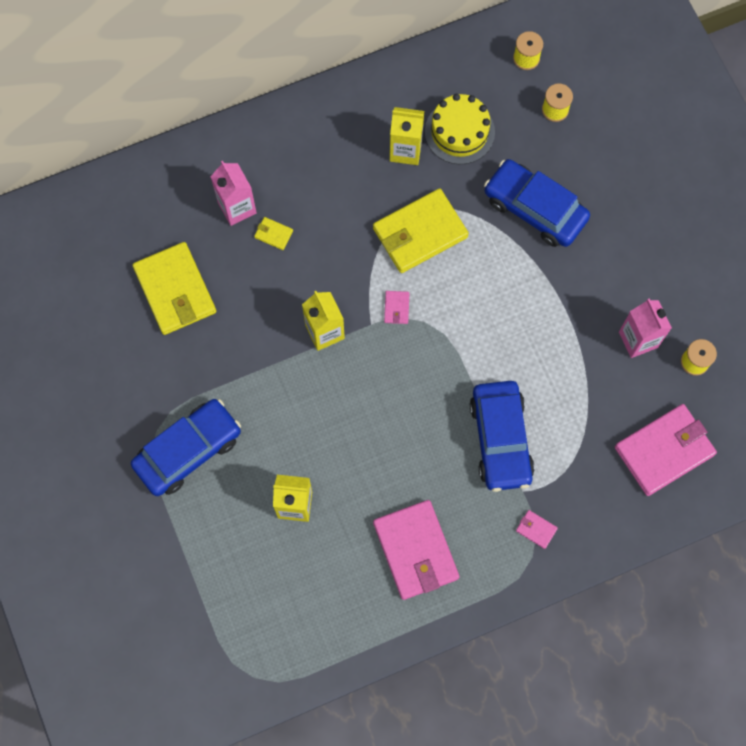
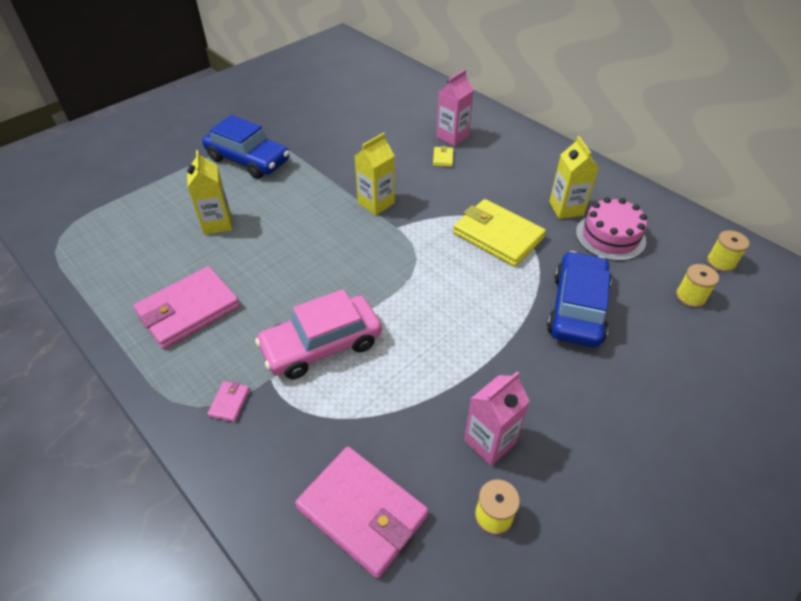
camera: 70 degrees right, 25 degrees down
(175, 290) = (371, 125): yellow wallet -> none
(396, 308) = (419, 239): pink wallet -> none
(459, 132) = (610, 236): yellow cake -> pink cake
(501, 439) = (322, 345): blue car -> pink car

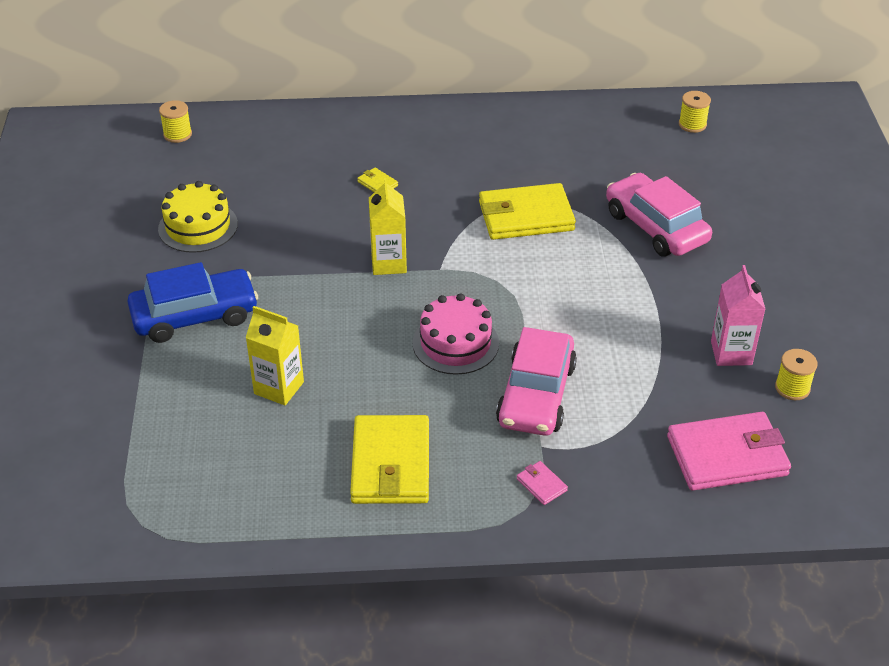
camera: 50 degrees left, 5 degrees down
(189, 310) = (390, 464): pink wallet -> yellow wallet
(323, 120) = (198, 226): none -> yellow cake
(452, 137) = (353, 158): pink carton -> none
(566, 209) = (540, 158): yellow carton -> none
(577, 308) = (655, 227): blue car -> pink car
(610, 236) = (601, 157): pink cake -> pink cake (455, 343)
(690, 296) = (707, 164): yellow spool -> yellow spool (177, 134)

